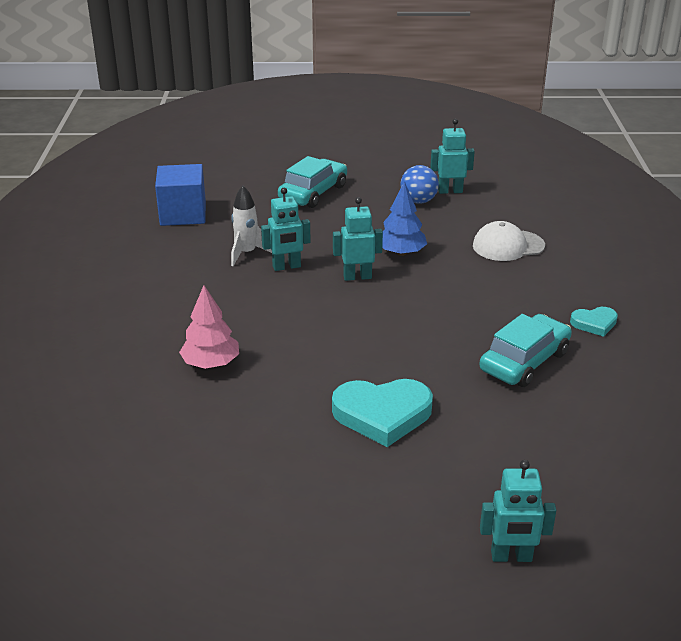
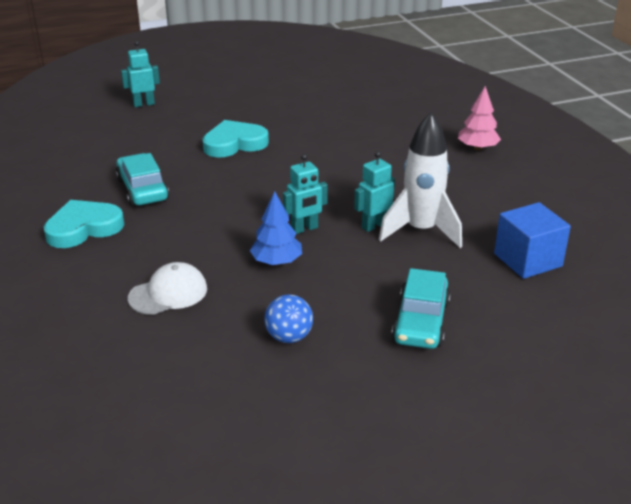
camera: 160 degrees right, 0 degrees up
(211, 363) = (366, 149): pink tree -> pink tree (477, 148)
(247, 253) = (421, 231): white rocket -> white rocket, size x1.74
(450, 191) = (256, 365): turquoise robot -> none
(524, 361) = (143, 189): turquoise car -> turquoise car turned 135 degrees clockwise
(594, 323) = (83, 228): turquoise heart -> turquoise heart, size x1.88

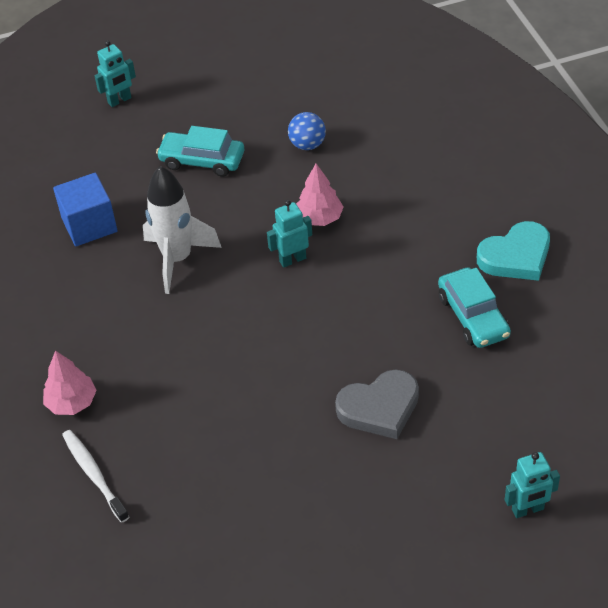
camera: 175 degrees left, 15 degrees up
(168, 293) = (411, 182): white cap -> none
(234, 144) = (379, 408): turquoise heart -> grey heart
(276, 262) = (319, 218): blue tree -> pink tree
(374, 225) = (223, 265): turquoise robot -> turquoise robot (119, 100)
(421, 321) = (202, 160): turquoise car -> turquoise car turned 90 degrees counterclockwise
(443, 118) = (94, 474): none -> white toothbrush

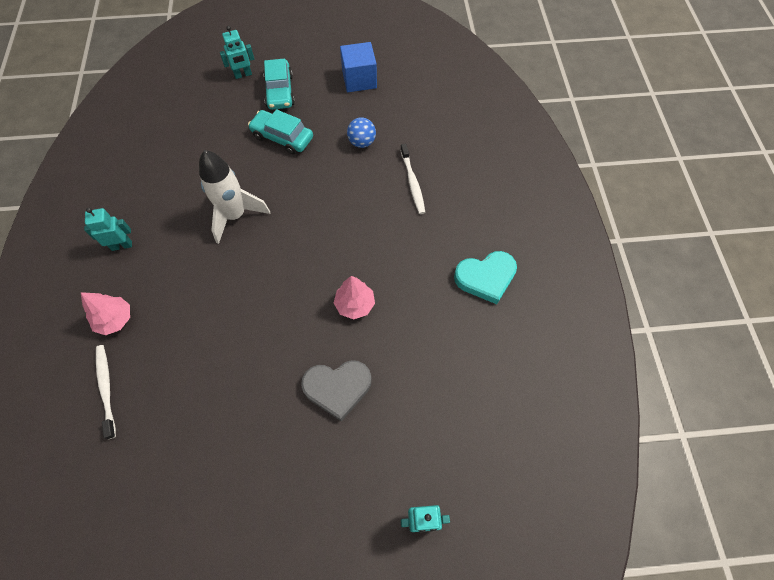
camera: 10 degrees right, 15 degrees up
(89, 225) = (184, 171): blue cube -> blue cube (359, 79)
(292, 259) = (317, 237): turquoise robot -> turquoise robot (122, 245)
(319, 218) = (349, 206): pink tree -> pink tree (355, 304)
(389, 175) = (412, 182): none -> white toothbrush
(473, 316) = (436, 323): turquoise car -> turquoise car (280, 91)

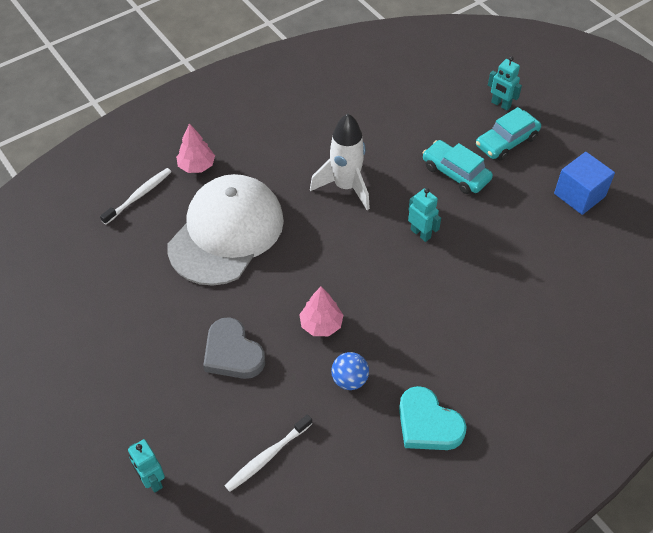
camera: 60 degrees right, 10 degrees down
(122, 245) = (262, 130): turquoise robot -> turquoise robot (421, 233)
(210, 331) = (226, 232): none -> white cap
(282, 137) = (455, 173): turquoise car -> turquoise car turned 45 degrees counterclockwise
(362, 142) = (503, 237): blue ball -> blue ball (349, 380)
(412, 182) = (490, 304): white toothbrush -> white toothbrush (267, 456)

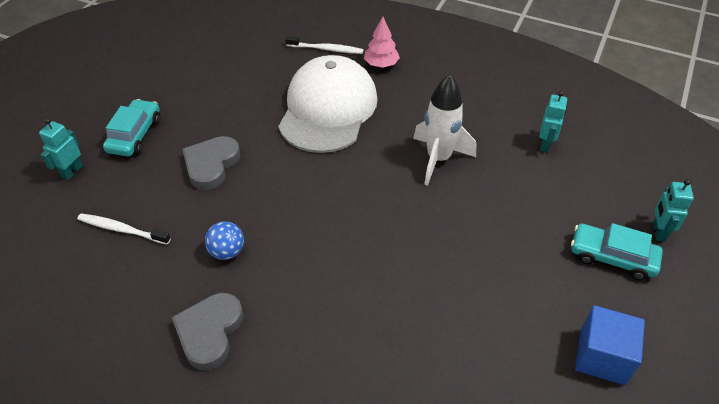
camera: 60 degrees right, 5 degrees down
(226, 232) = (328, 109): white cap -> white cap turned 75 degrees counterclockwise
(321, 324) = (274, 207): pink tree -> none
(421, 233) = (429, 235): turquoise robot -> turquoise robot (545, 144)
(428, 424) = (209, 332): turquoise heart -> grey heart
(455, 173) = (528, 231): turquoise car -> turquoise car (135, 135)

